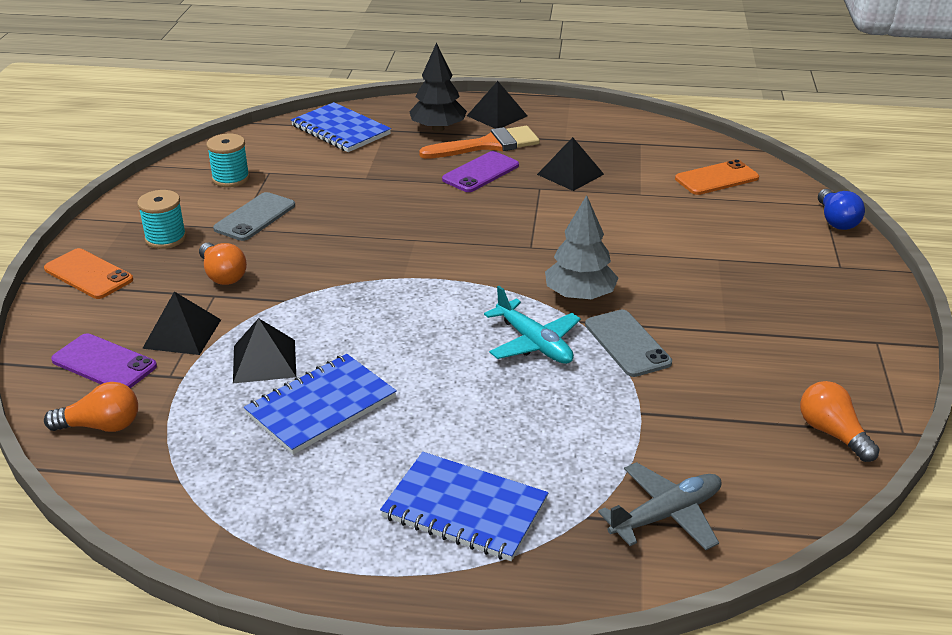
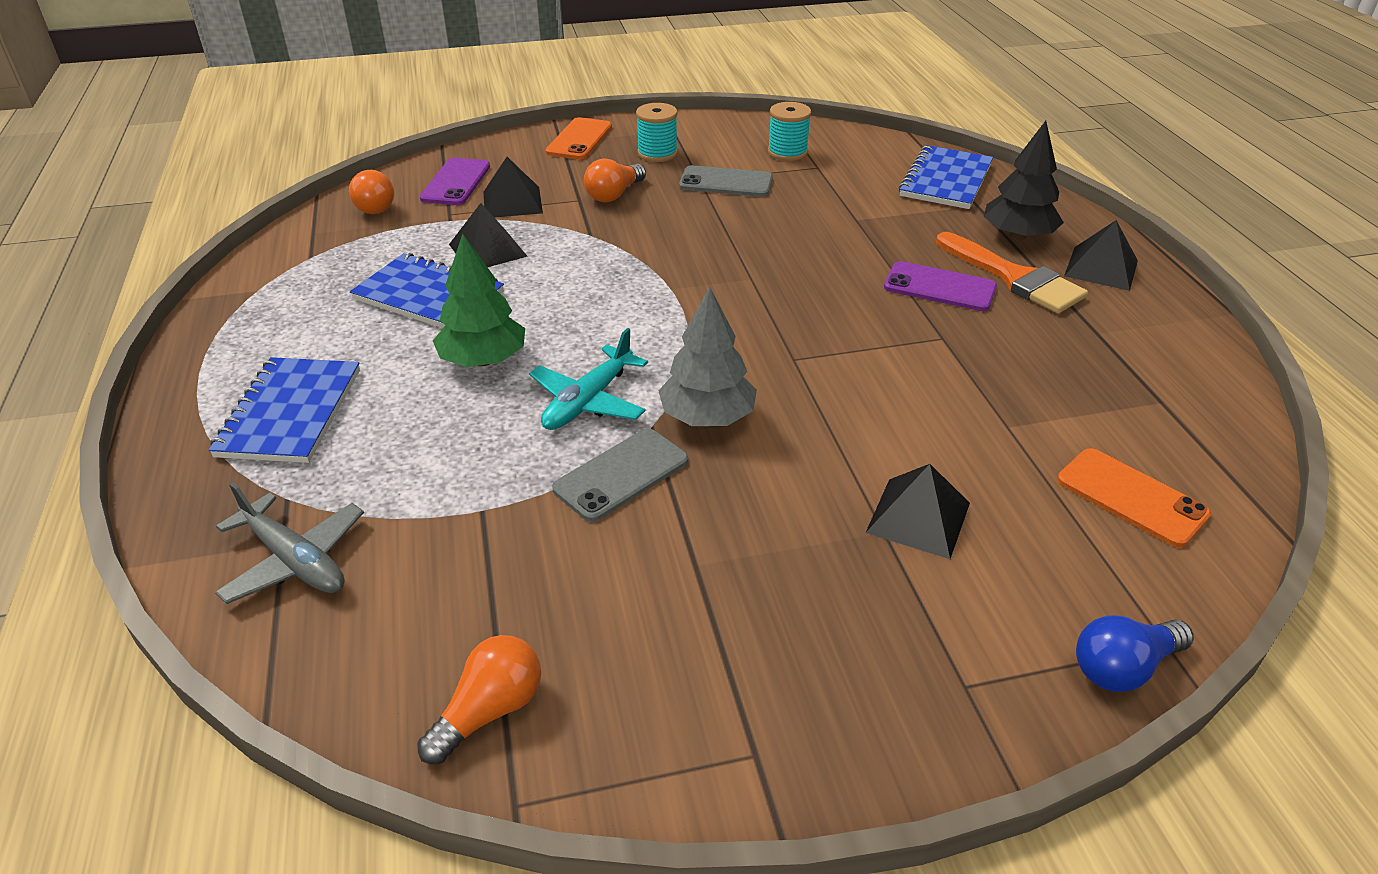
camera: 70 degrees right, 5 degrees up
(448, 387) = (483, 360): none -> green tree
(570, 174) = (1003, 355): black pyramid -> black pyramid (918, 517)

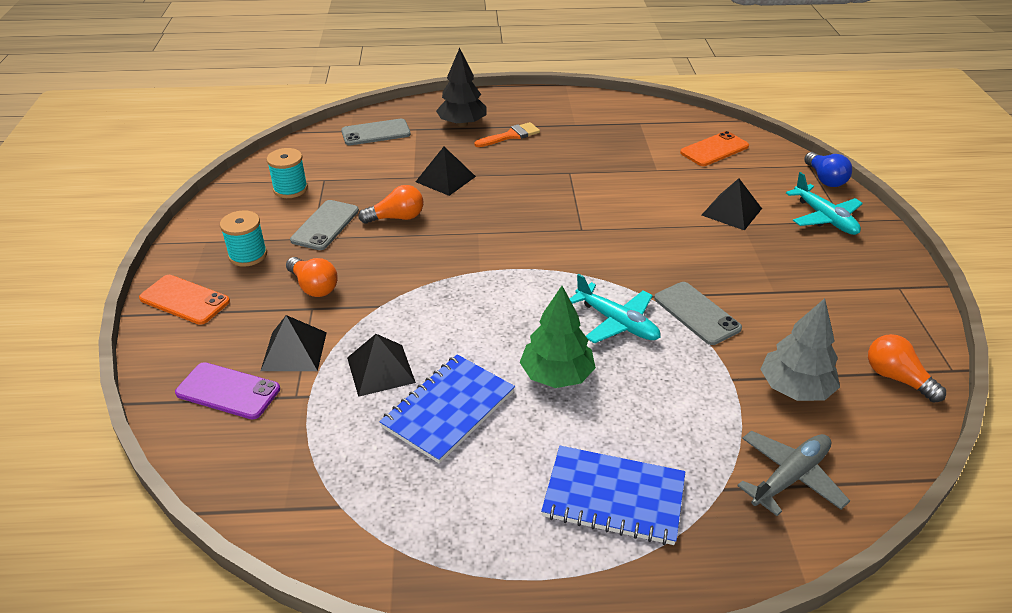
camera: 80 degrees left, 0 degrees up
(373, 205) = (245, 458): orange light bulb -> orange light bulb (396, 218)
(707, 417) = (640, 271): grey tree -> grey tree (795, 388)
(939, 287) = (514, 162): purple phone -> none
(945, 180) = (376, 133): blue notebook -> grey phone
(960, 654) = (825, 218): none -> turquoise plane
(1015, 278) = (511, 135): orange brush -> orange brush, size x0.65
(1101, 268) = (509, 107): black pyramid -> black pyramid (445, 179)

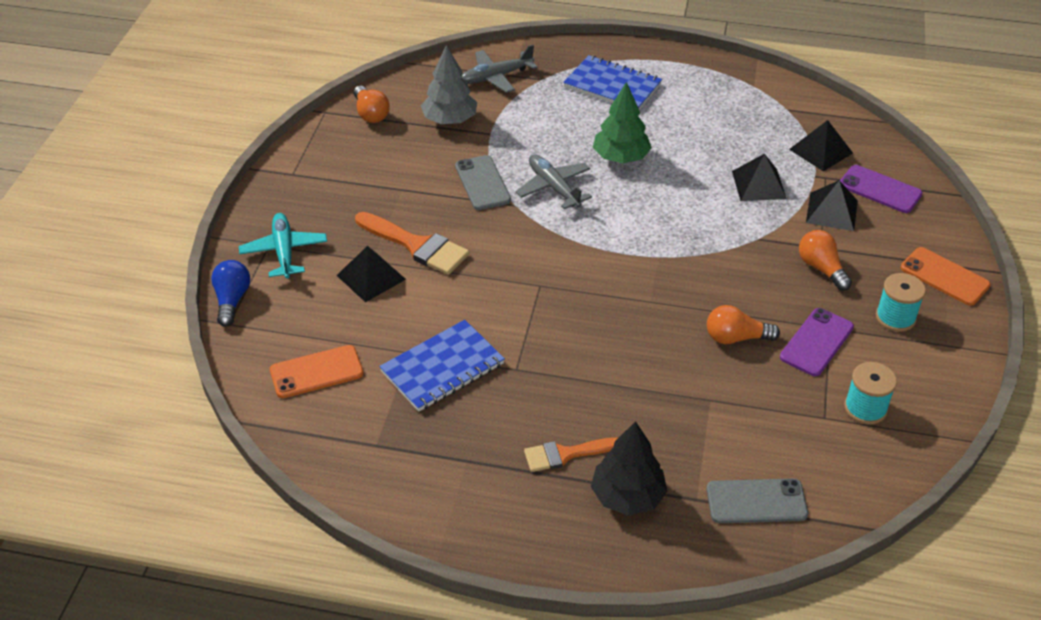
camera: 165 degrees left, 5 degrees up
(325, 225) = (816, 342): grey phone -> purple phone
(445, 179) = (671, 388): black pyramid -> black pyramid (821, 151)
(448, 409) = (709, 149): blue notebook -> blue notebook (442, 368)
(617, 322) = (553, 187): turquoise plane -> grey plane
(714, 242) = (417, 246): none -> orange brush

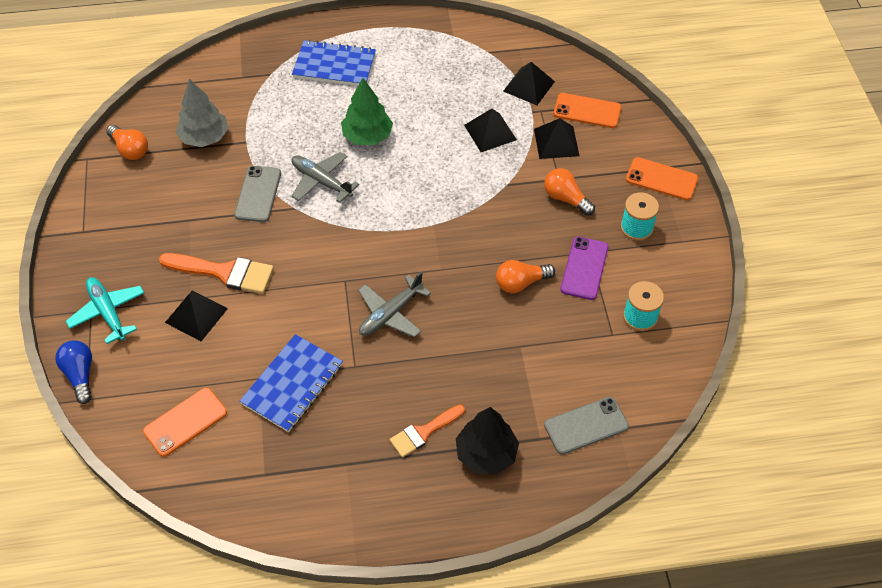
camera: 20 degrees left, 10 degrees up
(482, 183) = (258, 194): grey phone -> grey phone turned 45 degrees clockwise
(496, 77) = (229, 82): grey plane -> grey plane (390, 314)
(880, 189) = (587, 111): purple phone -> orange phone

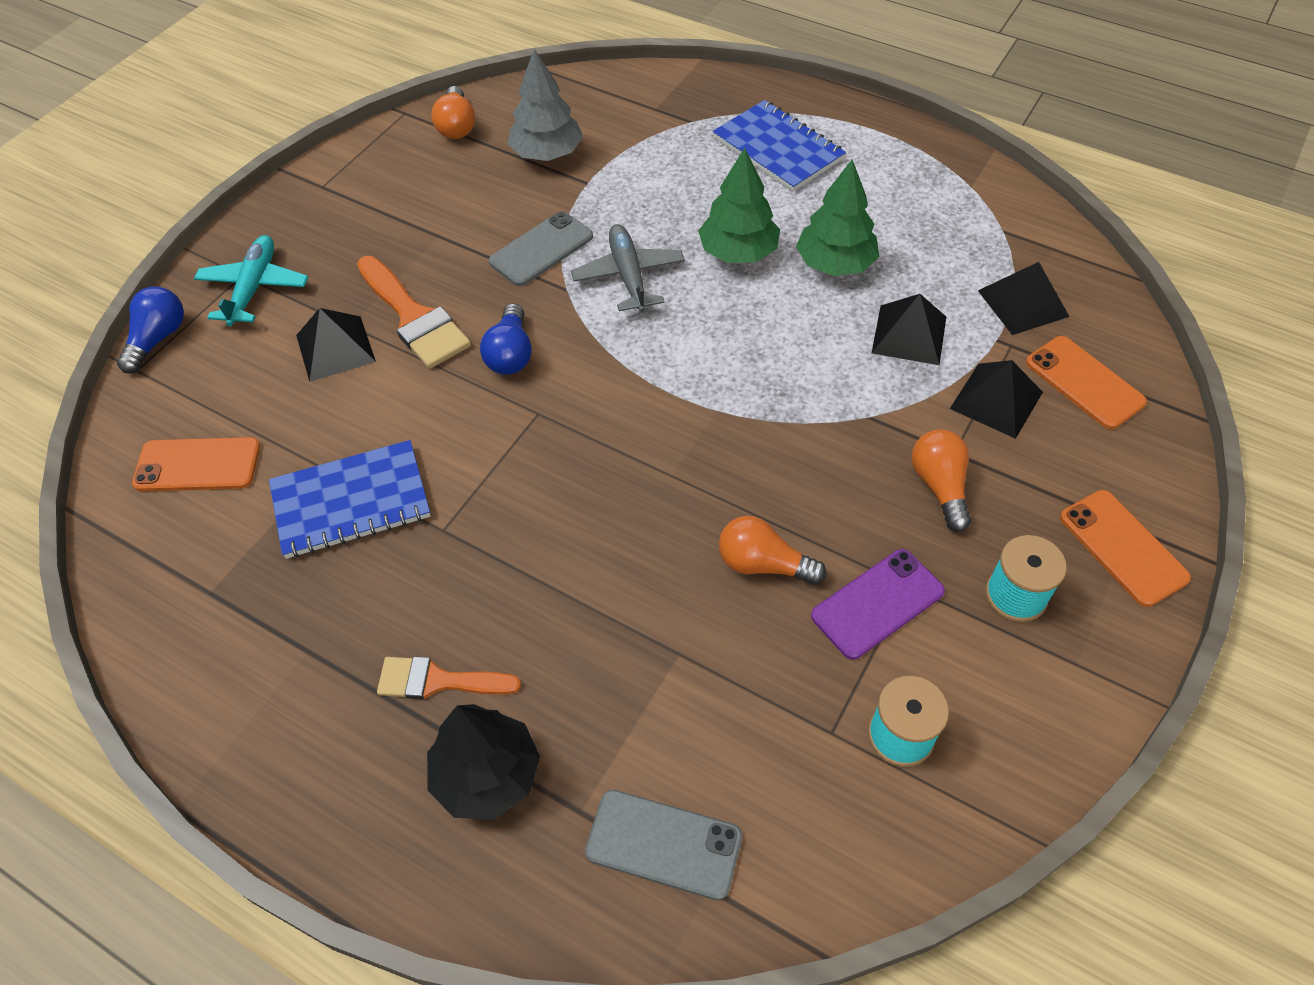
camera: 40 degrees right, 0 degrees up
(299, 259) = (510, 354): none -> blue light bulb
(390, 314) = (551, 492): grey plane -> none
(422, 115) = (835, 264): none -> green tree

